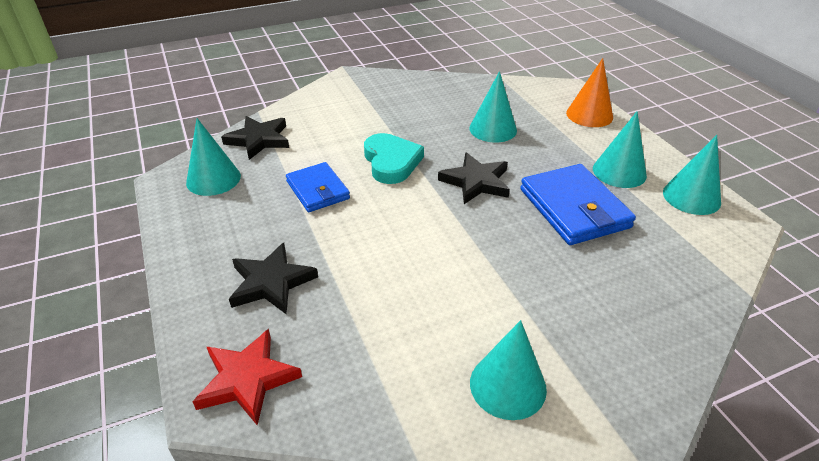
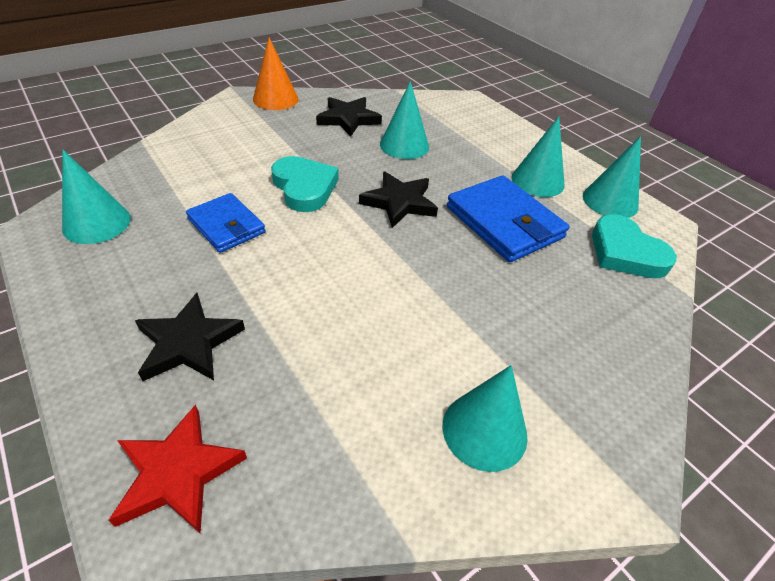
camera: 15 degrees left, 5 degrees up
(259, 140) = (146, 173): black star -> black star (348, 119)
(589, 115) = (495, 125): orange cone -> orange cone (275, 99)
(692, 248) = (625, 252): none -> turquoise heart

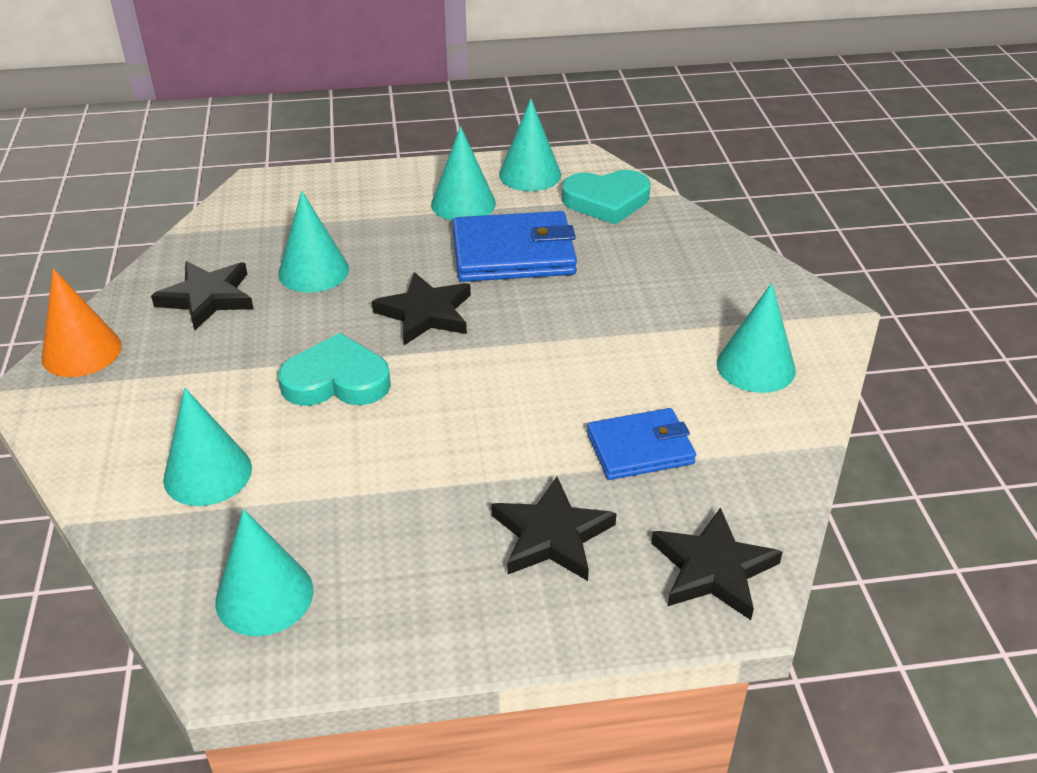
camera: 60 degrees left, 5 degrees down
(178, 472) = (713, 569): red star -> black star
(195, 169) = (207, 473): none -> turquoise cone
(226, 226) = (365, 467): blue wallet -> blue wallet (640, 448)

